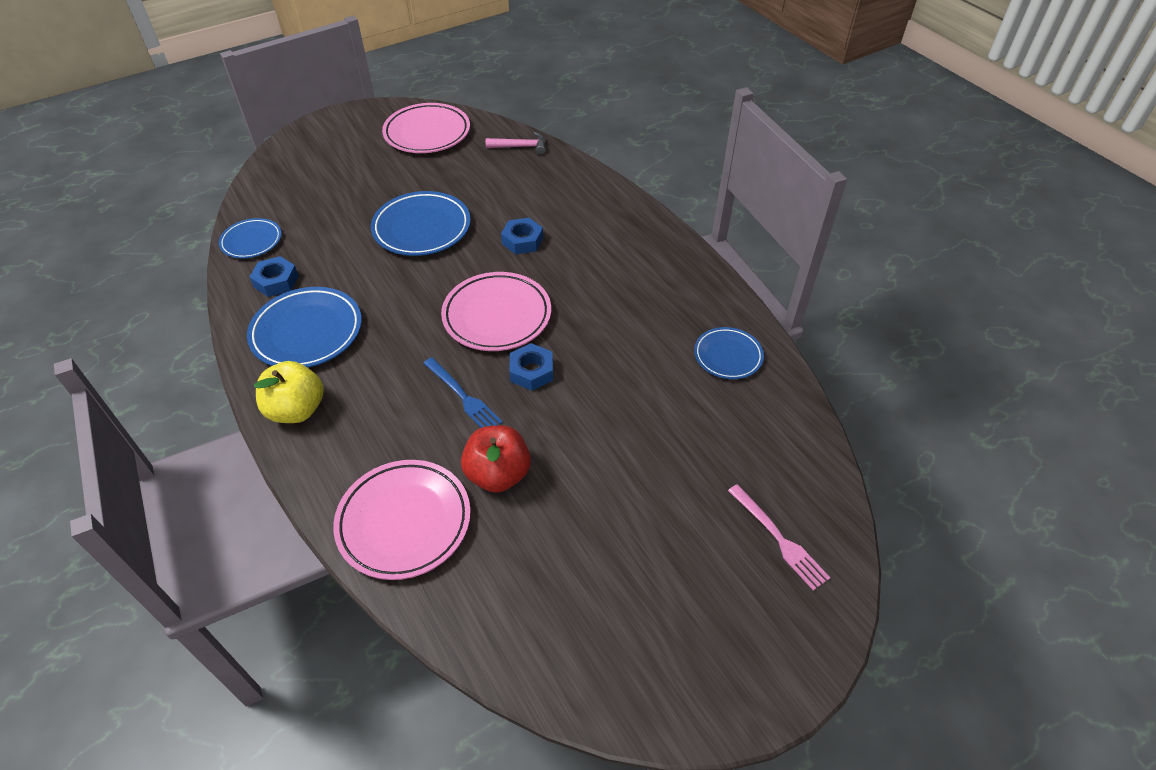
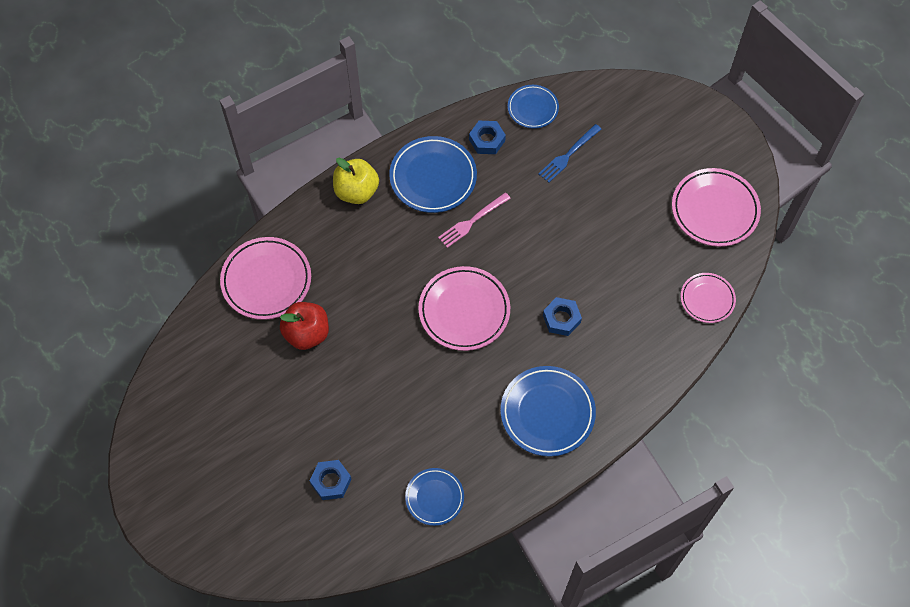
camera: 85 degrees right, 15 degrees up
(422, 228) = (567, 233): blue plate -> blue plate (547, 413)
(463, 397) = (376, 299): blue fork -> blue fork (568, 155)
(520, 147) = (707, 299): pink hammer -> pink plate
(531, 371) = (405, 344): blue nut -> blue nut (331, 481)
(779, 539) = (259, 528): pink fork -> pink fork (472, 221)

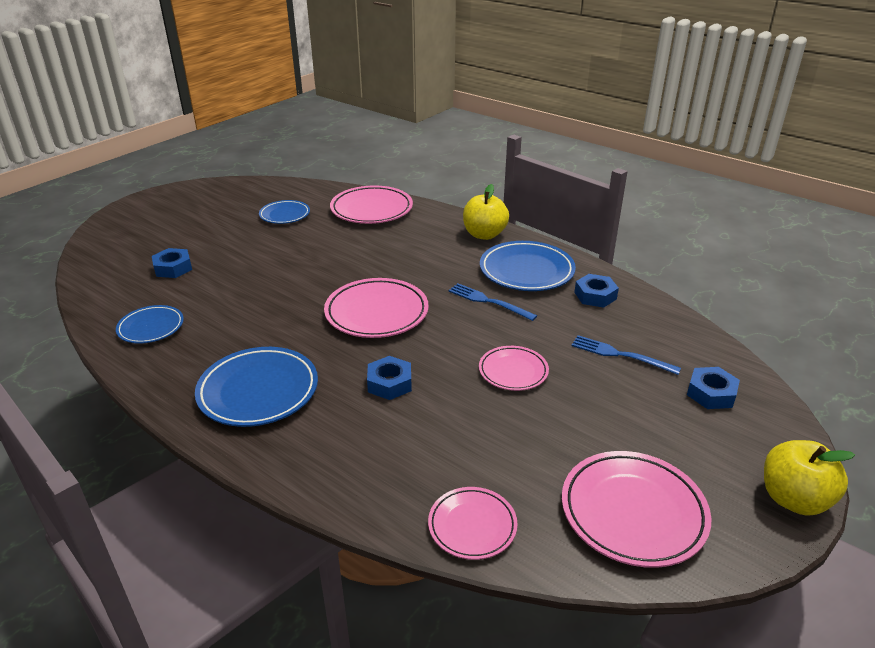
camera: 75 degrees right, 30 degrees down
(307, 333) = (325, 234): red apple -> none
(472, 221) = (488, 301): pink fork -> blue fork
(533, 108) = (662, 319): blue plate -> blue plate (285, 215)
(569, 232) = (513, 371): none -> pink plate
(624, 118) = (711, 393): none -> blue nut
(722, 123) = (793, 499): none -> yellow apple

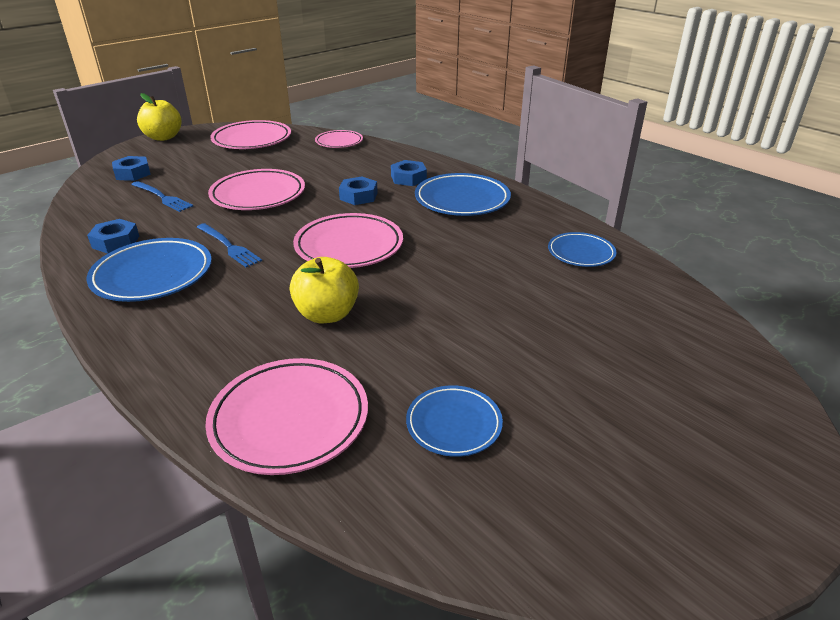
camera: 170 degrees left, 0 degrees up
(173, 268) = (600, 325): blue nut -> blue nut (408, 178)
(484, 234) = (148, 336): yellow apple -> yellow apple (327, 314)
(513, 371) = (258, 195): pink plate -> pink plate, size x1.66

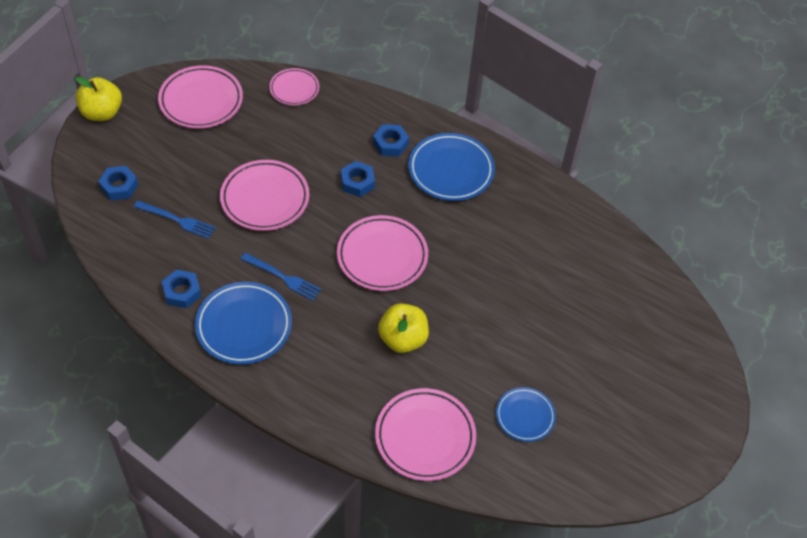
camera: 20 degrees left, 20 degrees up
(581, 253) = (566, 227): blue plate -> none

